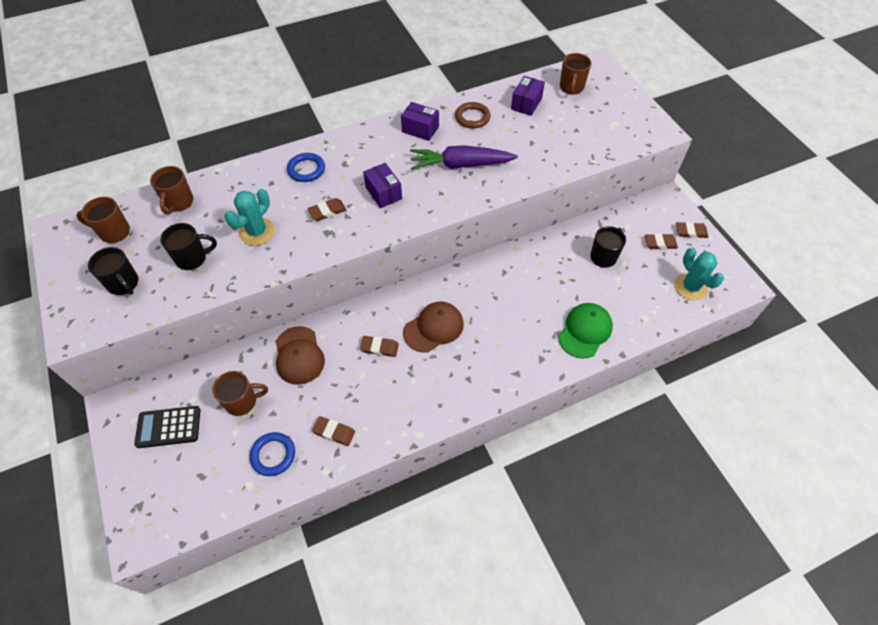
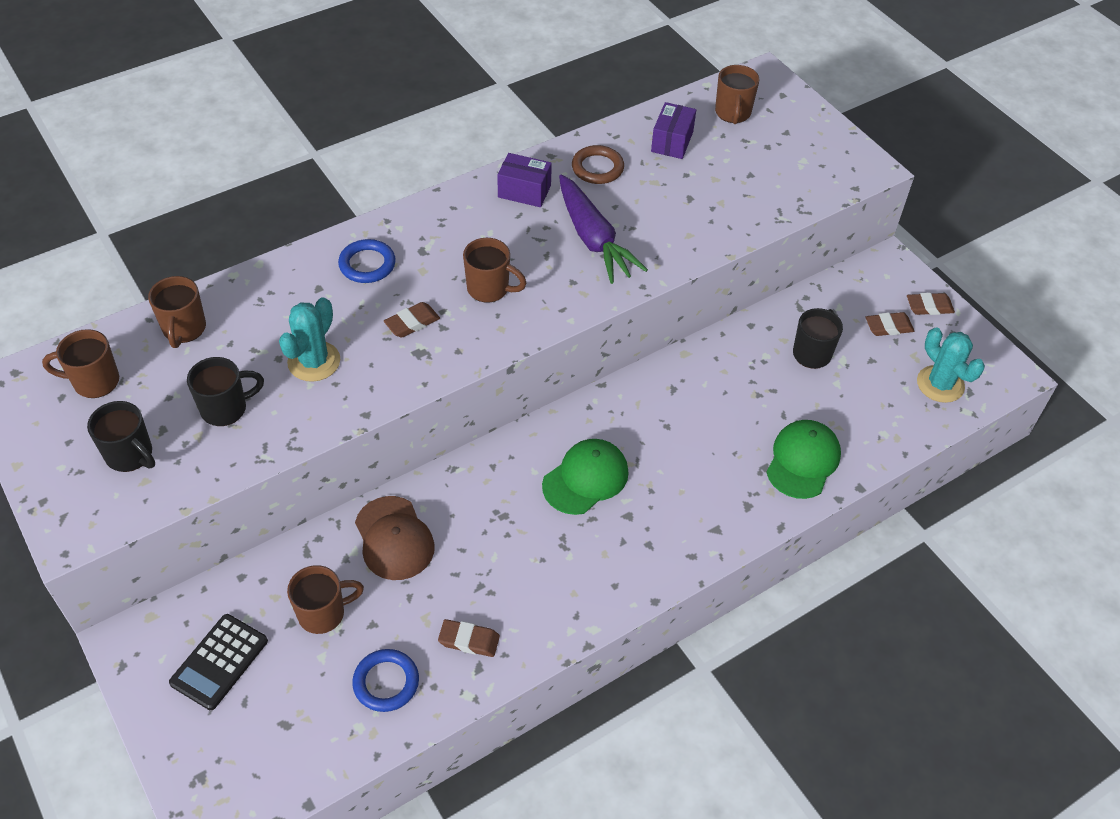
camera: 10 degrees left, 5 degrees down
(168, 427) = (219, 662): black calculator -> black calculator turned 45 degrees counterclockwise
(379, 348) = (511, 515): brown eraser -> none
(383, 193) = (489, 289): purple box -> brown mug
(434, 328) = (585, 478): brown cap -> green cap
(460, 165) = (593, 239): purple carrot -> purple carrot turned 105 degrees counterclockwise

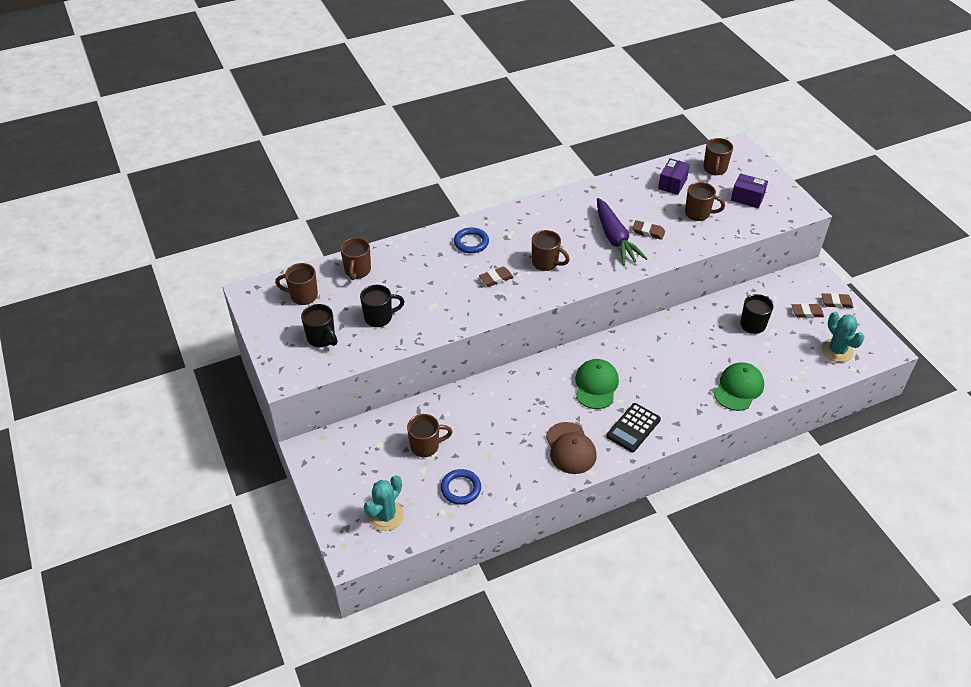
camera: 10 degrees right, 5 degrees down
(219, 662) = (361, 466): black calculator -> black calculator (633, 428)
(314, 361) = (434, 296): turquoise cactus -> turquoise cactus (386, 516)
(394, 538) = (472, 408): brown cap -> brown cap (570, 448)
(469, 640) = (513, 470): brown eraser -> brown eraser (648, 232)
(524, 191) = (573, 207): purple box -> purple box (747, 198)
(585, 478) = (596, 385): green cap -> green cap turned 45 degrees counterclockwise
(597, 168) = (622, 196): brown ring -> none
(716, 187) = (698, 213): none -> brown mug

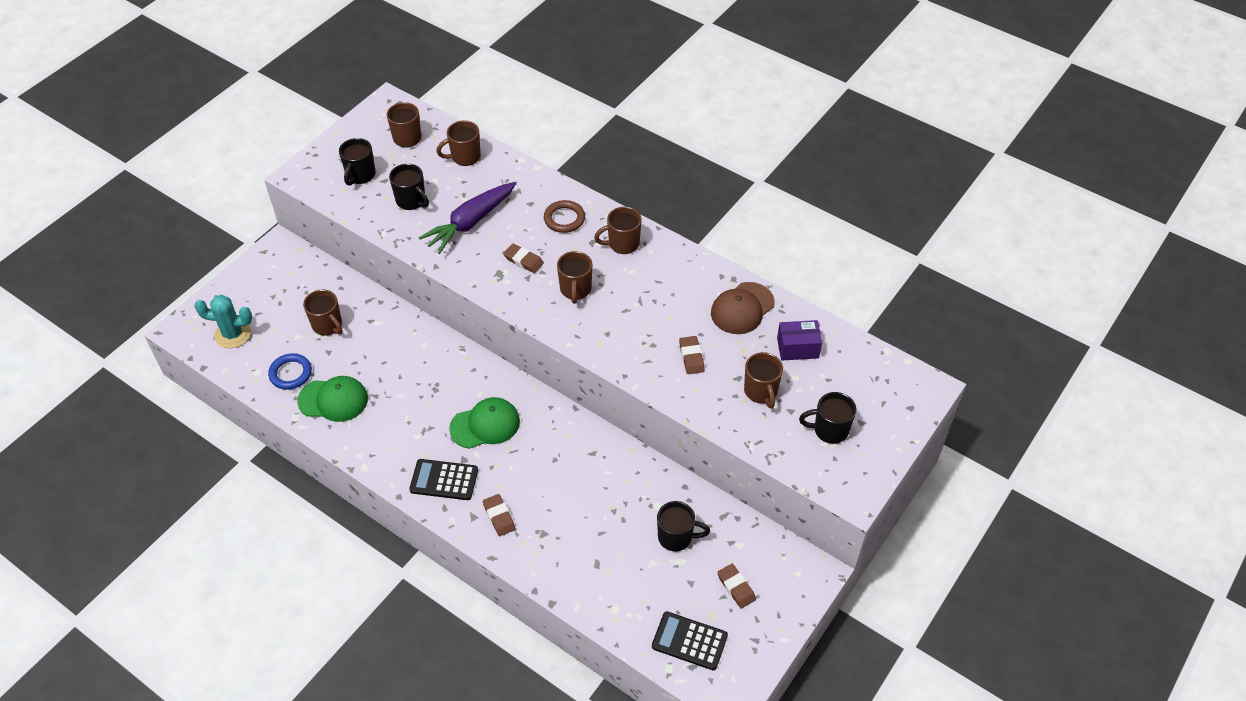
camera: 60 degrees right, 5 degrees up
(471, 242) = (564, 219): blue ring -> brown ring
(570, 448) = (386, 437): brown cap -> brown cap (742, 308)
(615, 238) = (657, 332): purple carrot -> purple carrot (470, 223)
(714, 169) = (861, 379): brown mug -> brown mug (622, 244)
(738, 388) = (561, 557): green cap -> green cap (333, 400)
(747, 198) = (829, 430): purple box -> black mug
(836, 302) = (778, 615): brown eraser -> brown eraser (499, 517)
(837, 350) = (689, 641): turquoise cactus -> black calculator

